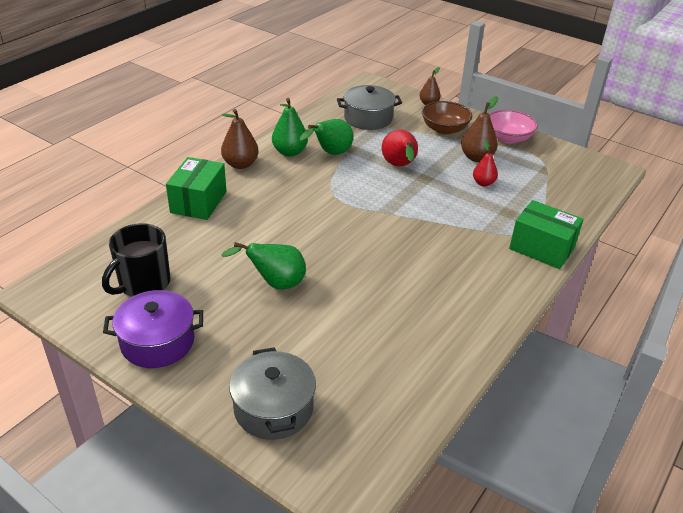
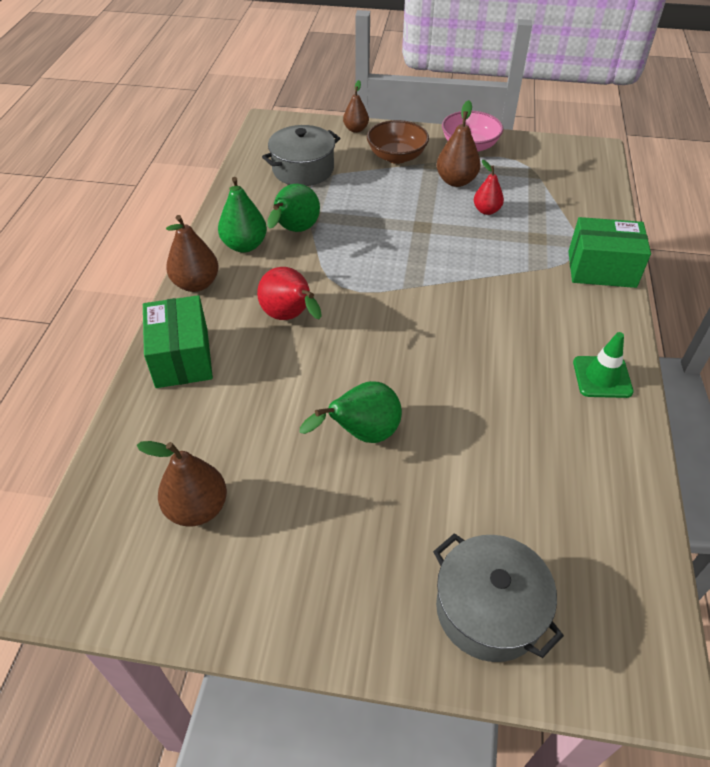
camera: 25 degrees left, 10 degrees up
(143, 283) = (197, 508): black mug -> brown pear
(157, 342) = (280, 587): purple pot -> none
(399, 166) = (384, 220): red pear -> red pear (290, 317)
(477, 314) = (602, 377): none -> green traffic cone

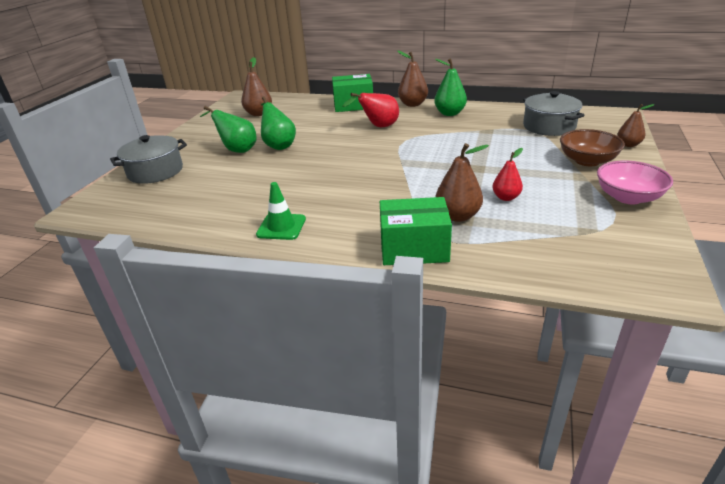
camera: 100 degrees right, 15 degrees down
(295, 231) = (467, 126): green pear -> green pear (237, 150)
(456, 181) = (553, 186): brown pear -> brown pear (457, 216)
(601, 269) = (414, 249): green box -> green box turned 75 degrees clockwise

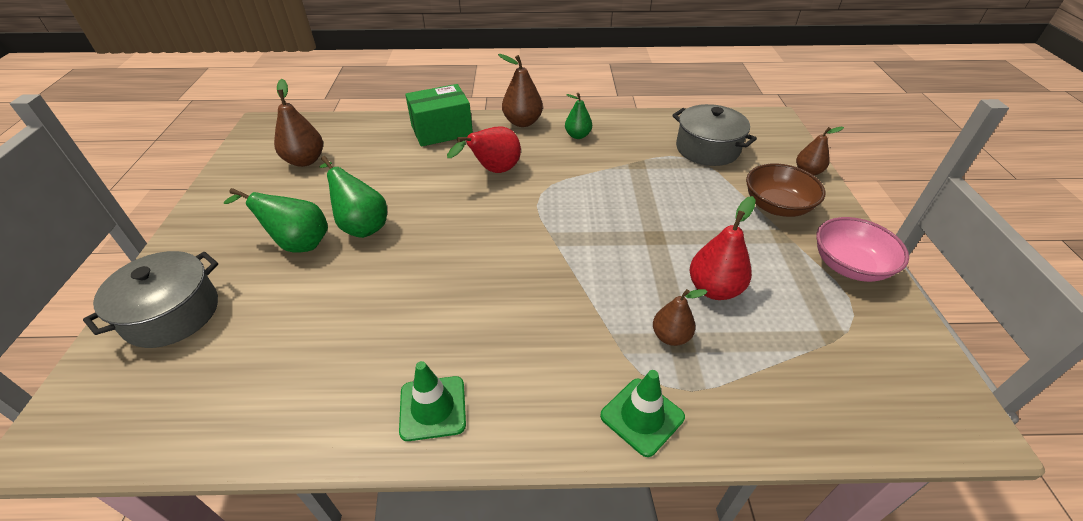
camera: 20 degrees left, 10 degrees up
(414, 249) = (642, 416): green box -> green traffic cone
(449, 113) = (578, 135): green pear -> green pear, size x0.65
(457, 216) = (670, 336): brown pear -> brown pear, size x0.65
(506, 197) = (714, 289): red pear -> red pear, size x1.53

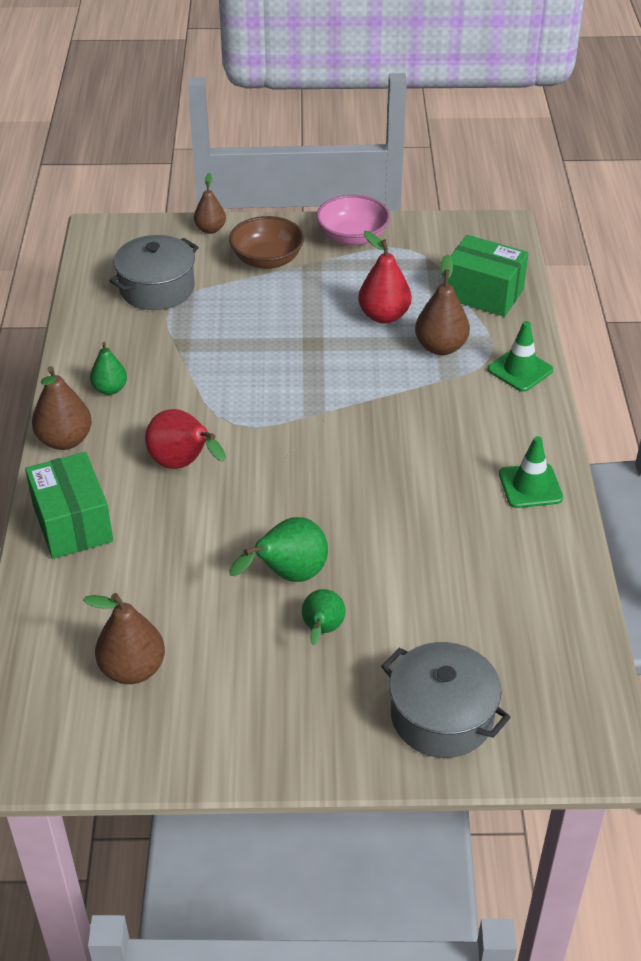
camera: 90 degrees left, 0 degrees up
(298, 244) = (322, 630): green pear -> green pear, size x0.65
(670, 336) = (440, 347): brown pear -> brown pear, size x1.53
(792, 387) = (483, 293): none -> green box

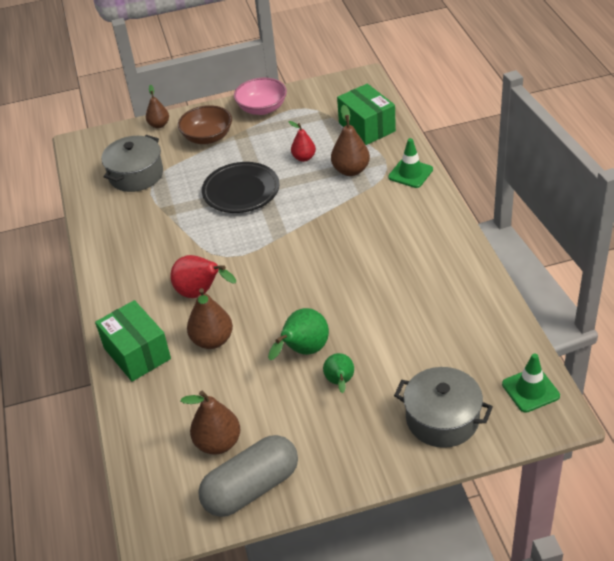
camera: 10 degrees left, 0 degrees up
(65, 440) = (109, 297): brown pear -> brown pear (212, 340)
(110, 389) = (128, 253): green pear -> none
(153, 741) = (251, 488): none -> grey capsule
(284, 342) = (241, 191): none -> black plate
(384, 316) = (304, 158): red pear -> red pear, size x0.65
(483, 293) = (367, 127): green box -> green box turned 45 degrees clockwise
(530, 486) = (445, 250): green traffic cone -> green traffic cone (530, 390)

